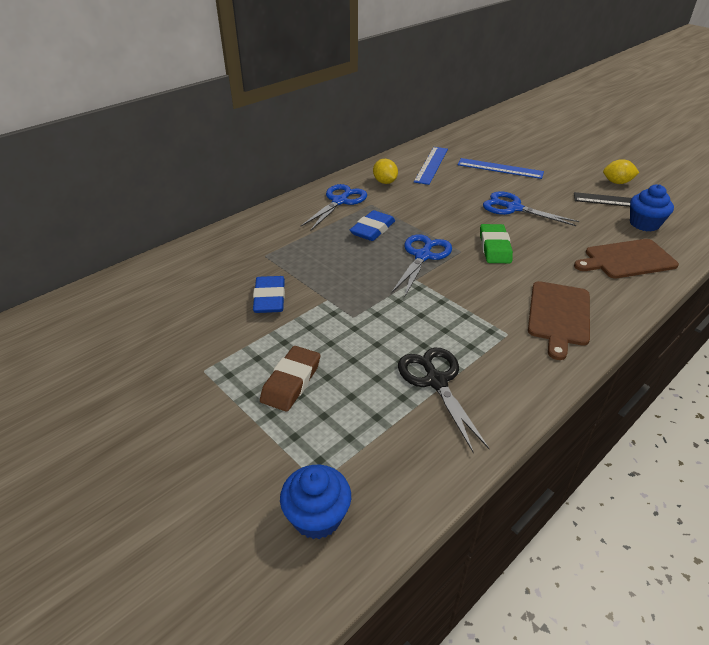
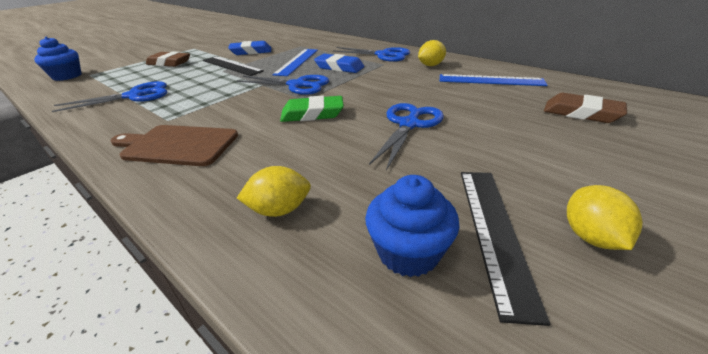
camera: 85 degrees right, 5 degrees down
(334, 310) = (232, 66): none -> black ruler
(436, 381) = (135, 96): black scissors -> blue scissors
(494, 151) = (581, 113): none -> brown eraser
(500, 168) = (524, 116): blue ruler -> blue ruler (297, 61)
(627, 259) = (279, 210): brown cutting board -> yellow lemon

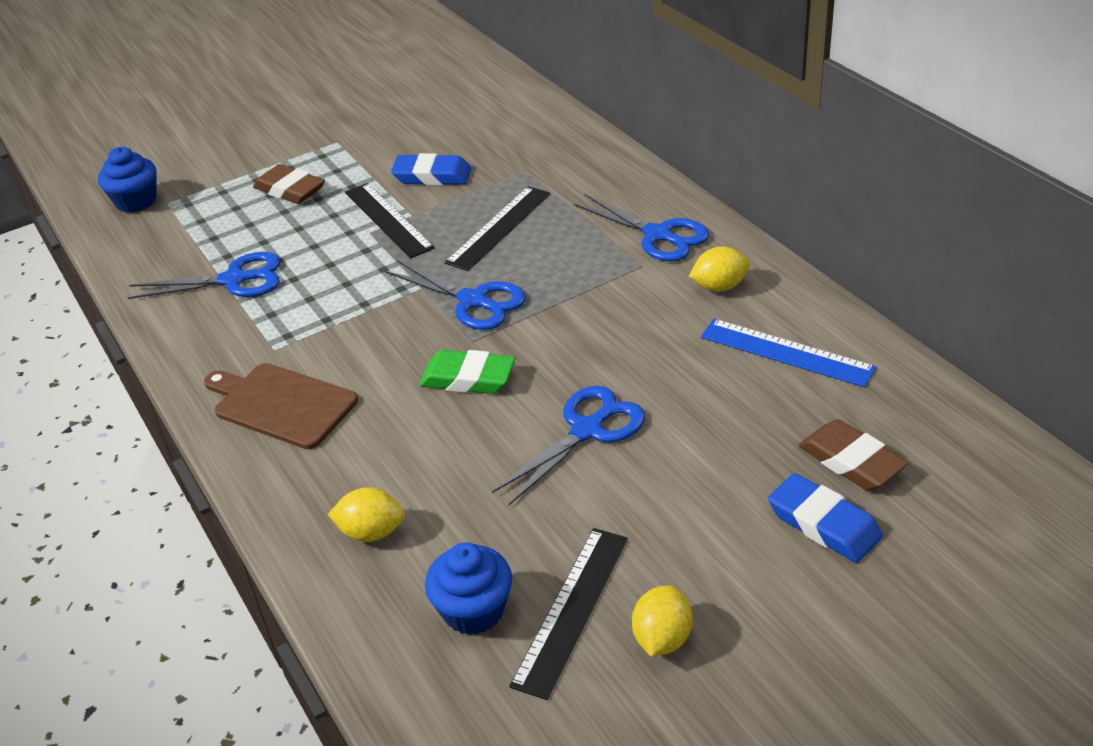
camera: 20 degrees right, 5 degrees up
(297, 61) = (499, 227): blue ruler -> black ruler
(339, 67) = (561, 261): blue eraser -> blue eraser (823, 524)

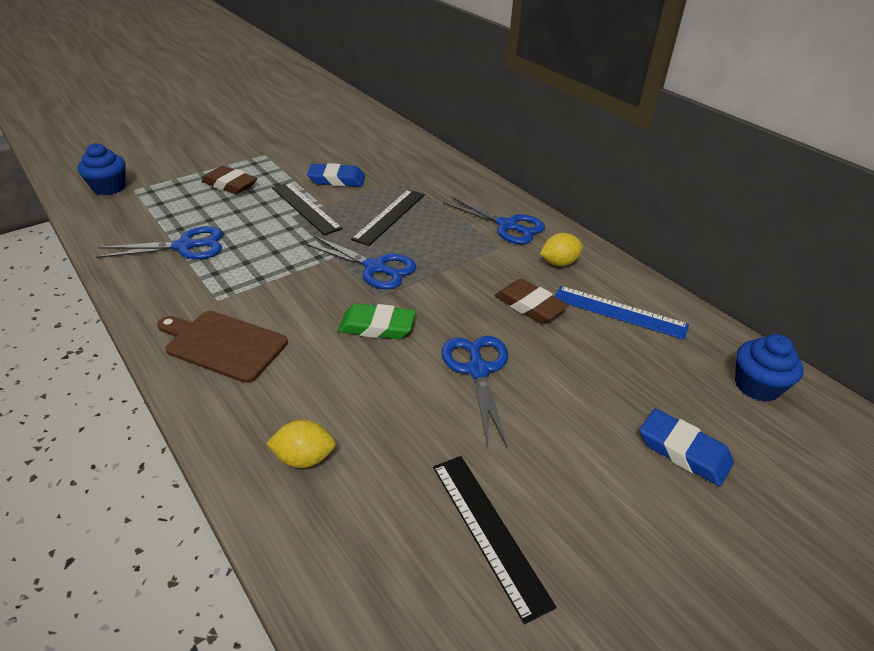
camera: 10 degrees left, 0 degrees up
(473, 610) = (401, 533): blue cupcake -> blue cupcake (757, 386)
(571, 609) = (488, 531): black ruler -> black ruler turned 45 degrees counterclockwise
(587, 430) = (478, 370): blue scissors -> blue scissors turned 45 degrees counterclockwise
(662, 638) = (573, 560): yellow lemon -> none
(851, 461) = (690, 398): brown eraser -> brown eraser (530, 305)

